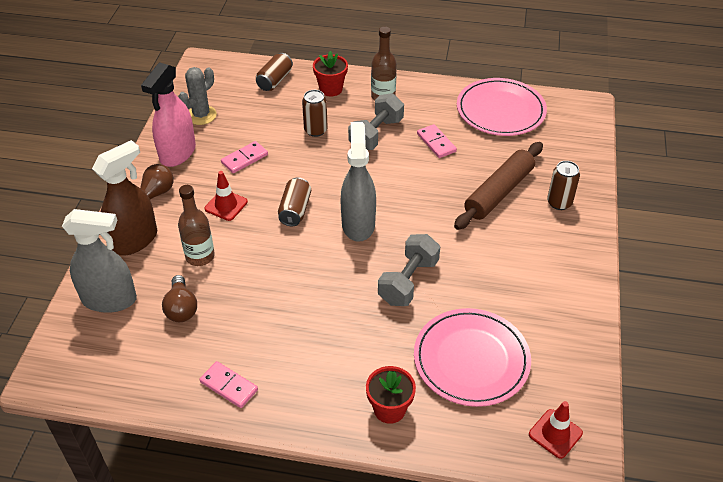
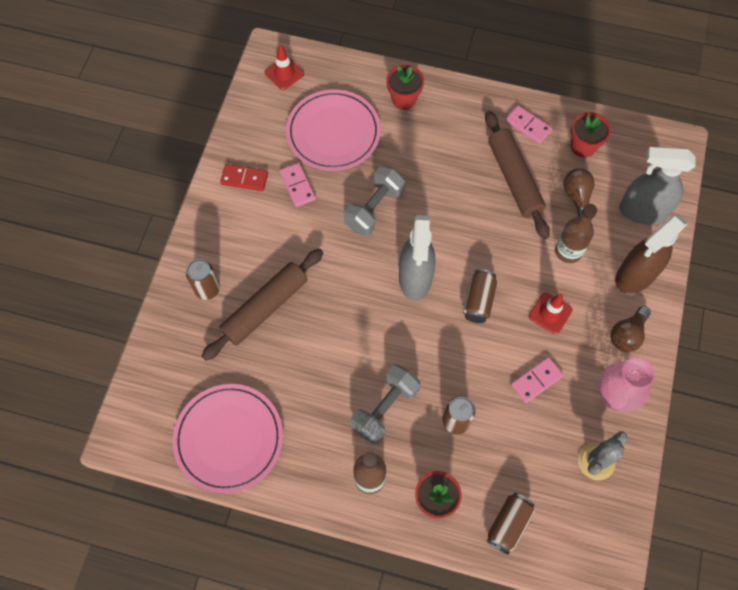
camera: 175 degrees left, 20 degrees up
(163, 365) = (583, 146): none -> red flower pot
(177, 153) = (614, 396): pink spray bottle -> pink vase
(251, 322) = (514, 179): none -> brown rolling pin
(436, 143) = (317, 388): pink domino -> pink domino (297, 186)
(560, 301) = (244, 179): none -> red domino

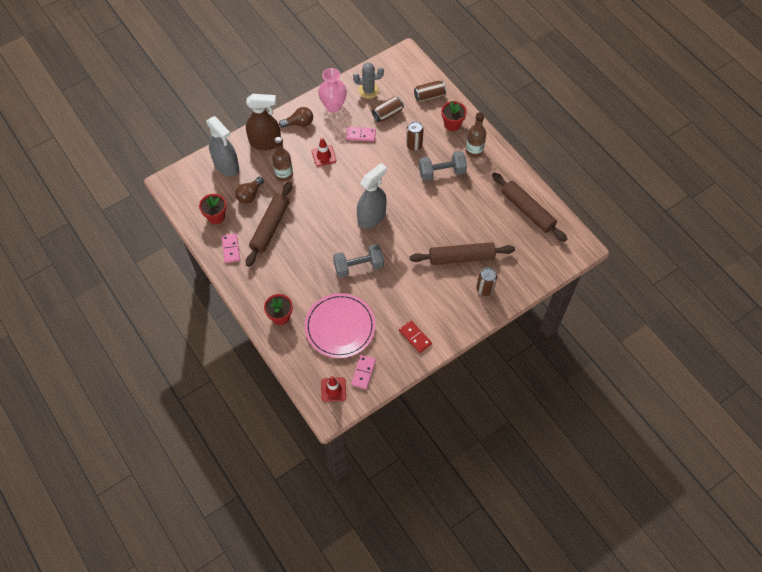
camera: 140 degrees left, 5 degrees down
(229, 438) = (527, 211): pink plate -> brown rolling pin
(297, 186) = (388, 310): pink domino -> pink domino (363, 372)
(478, 301) = (351, 185): brown can -> brown can (387, 114)

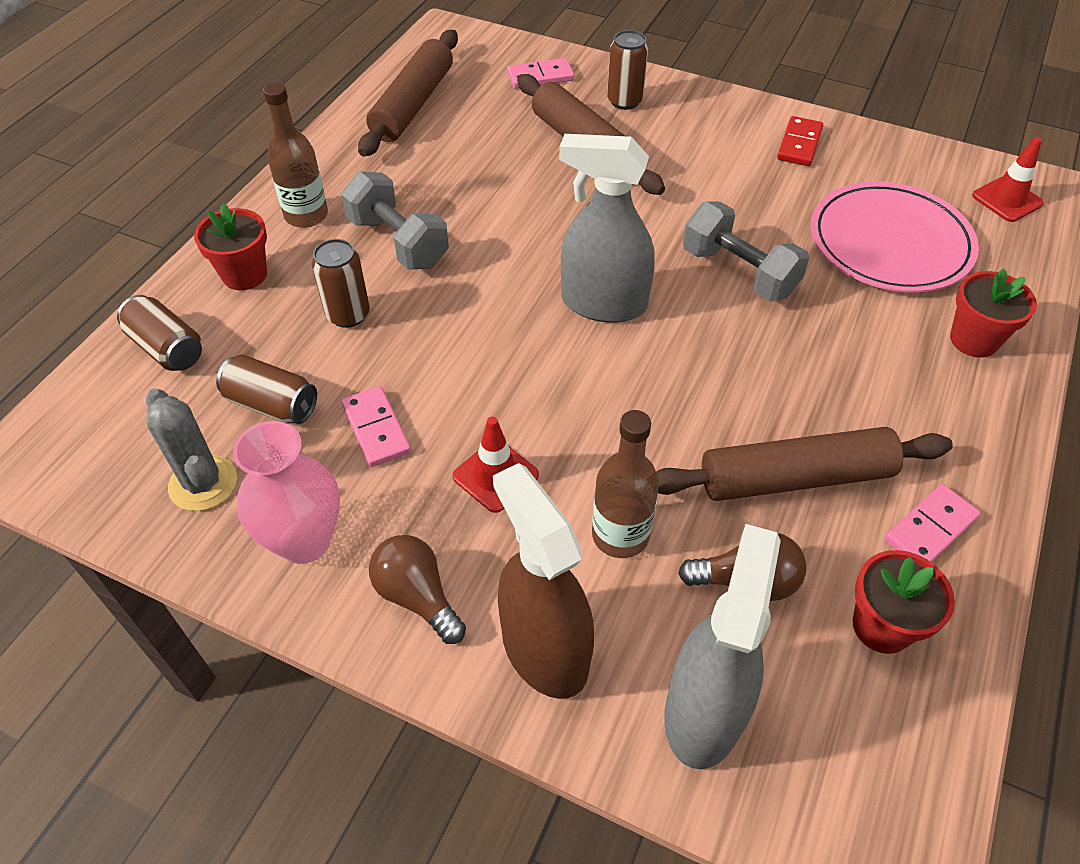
camera: 120 degrees left, 10 degrees down
(363, 372) = (933, 177): pink domino -> pink domino (540, 77)

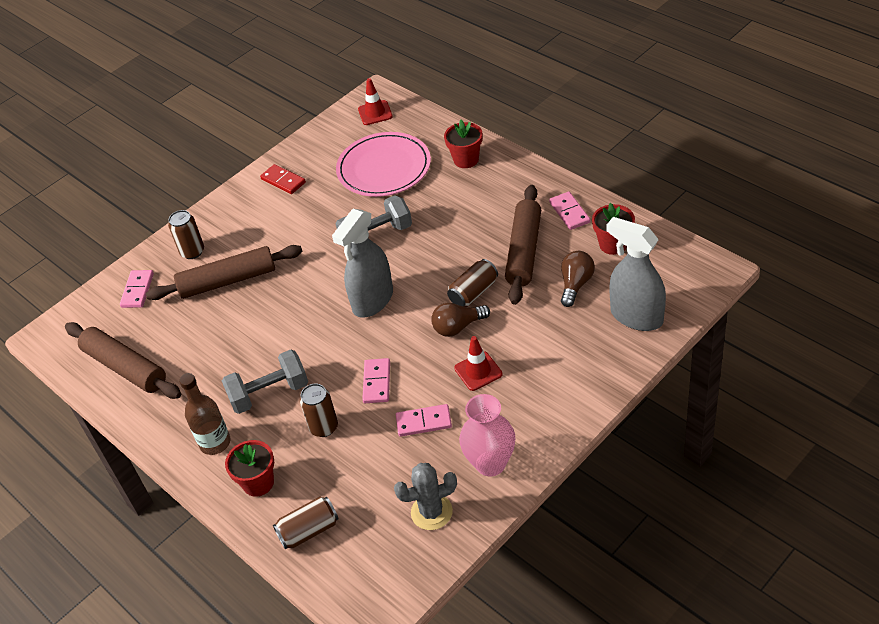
camera: 65 degrees left, 5 degrees down
(272, 404) = (383, 473): brown can -> brown can (473, 292)
(417, 596) = (542, 416): brown light bulb -> brown light bulb (458, 327)
(443, 351) = (377, 382): none -> pink domino
(544, 649) = (588, 368): brown spray bottle -> none
(620, 535) = (534, 326): brown bottle -> none

